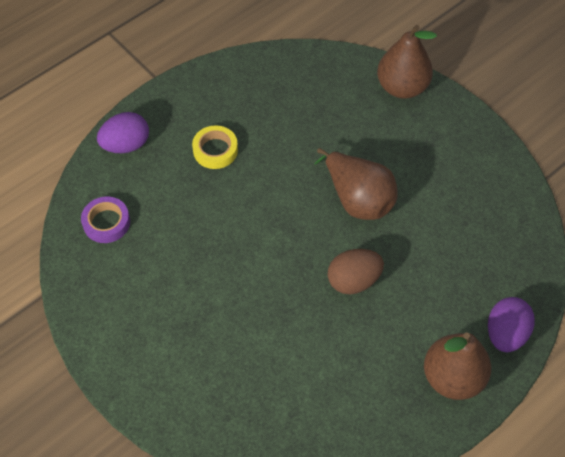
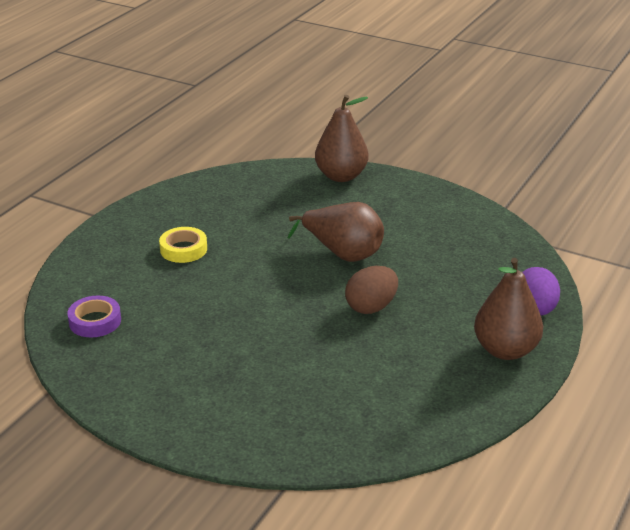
camera: 20 degrees left, 25 degrees down
(126, 145) = (88, 264): purple egg -> none

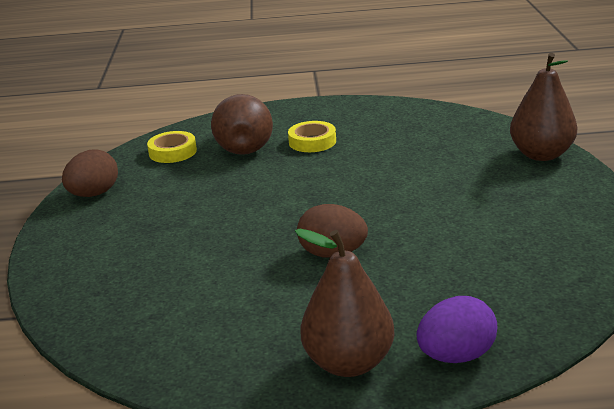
camera: 60 degrees right, 5 degrees down
(95, 321) = (172, 152): purple tape -> yellow tape
(119, 389) = (94, 194): none -> brown egg
(342, 253) = (406, 206): brown pear -> brown pear (245, 146)

